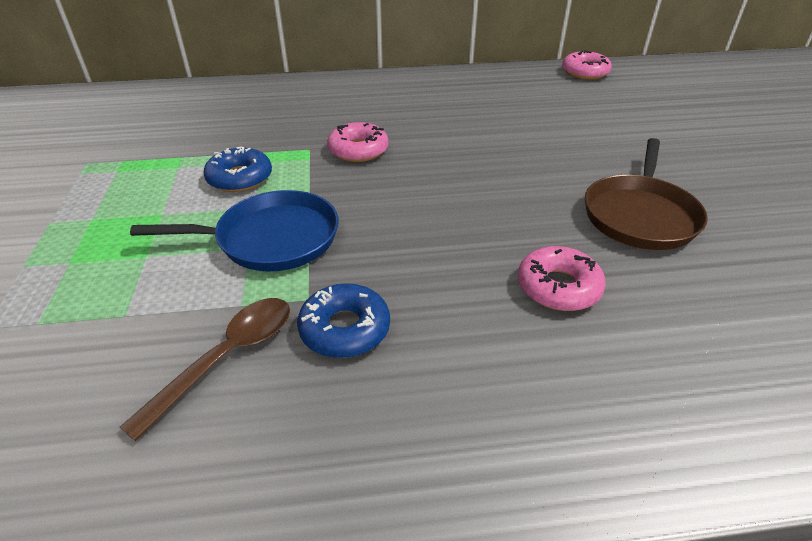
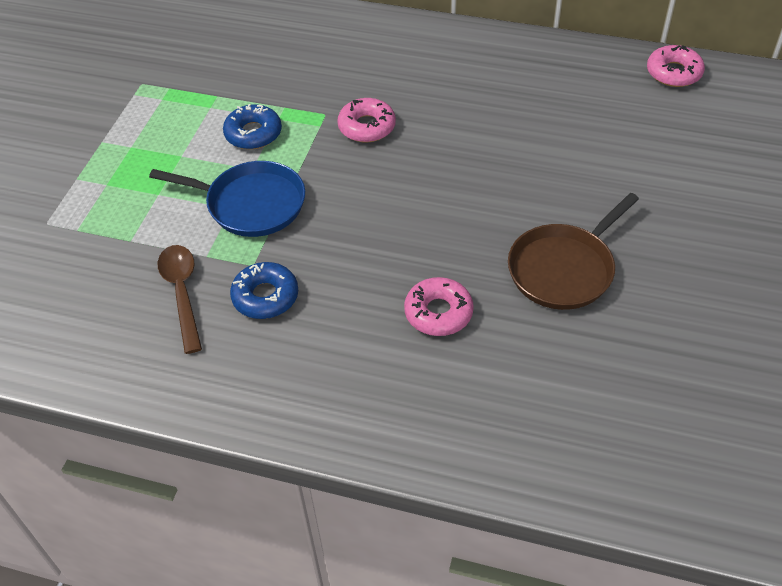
camera: 25 degrees right, 10 degrees up
(227, 357) = (182, 293): brown spoon -> brown spoon turned 75 degrees counterclockwise

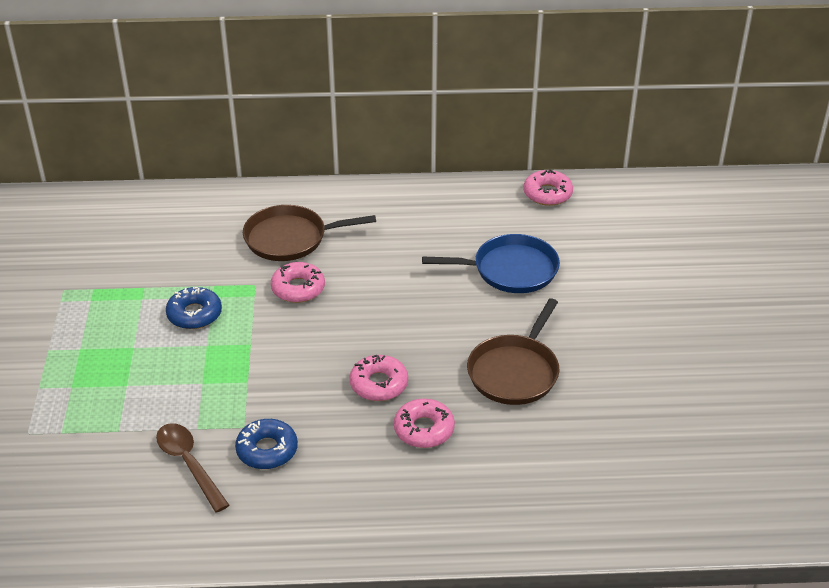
camera: 20 degrees left, 10 degrees down
(251, 204) = (220, 375): blue pan -> blue pan (510, 270)
(379, 72) = (290, 238): none -> brown pan
(409, 250) = (379, 384): none -> pink donut

